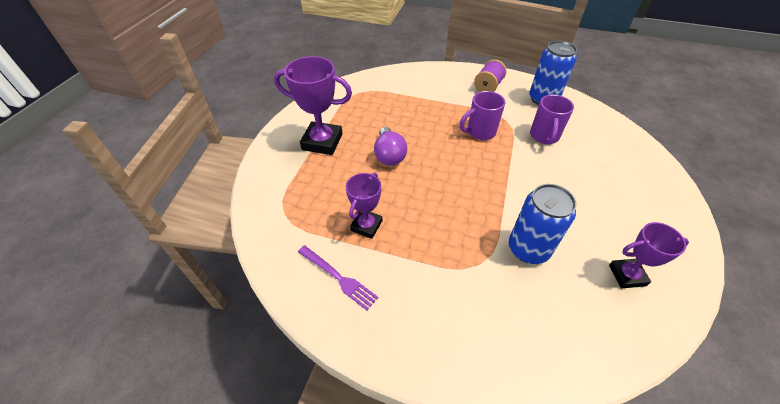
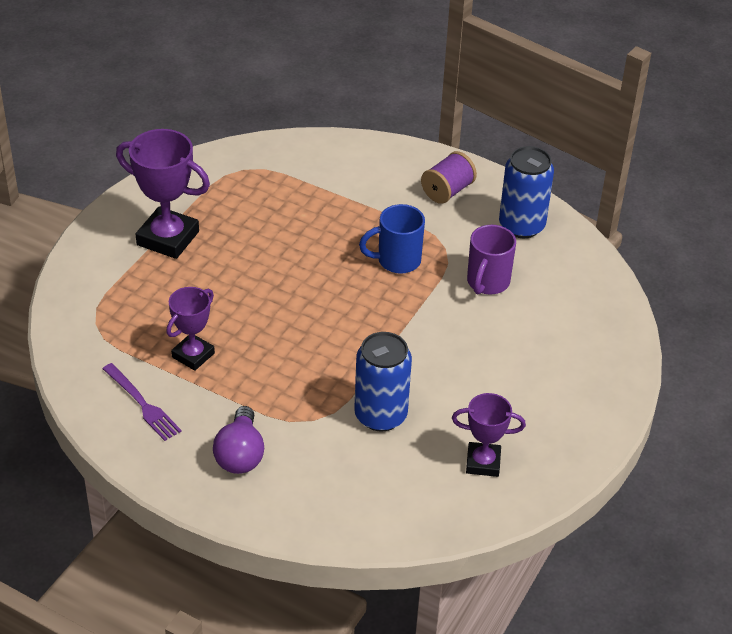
camera: 10 degrees right, 5 degrees down
(389, 155) = (254, 272): purple light bulb -> purple light bulb (240, 454)
(480, 132) = (397, 261): purple mug -> blue mug

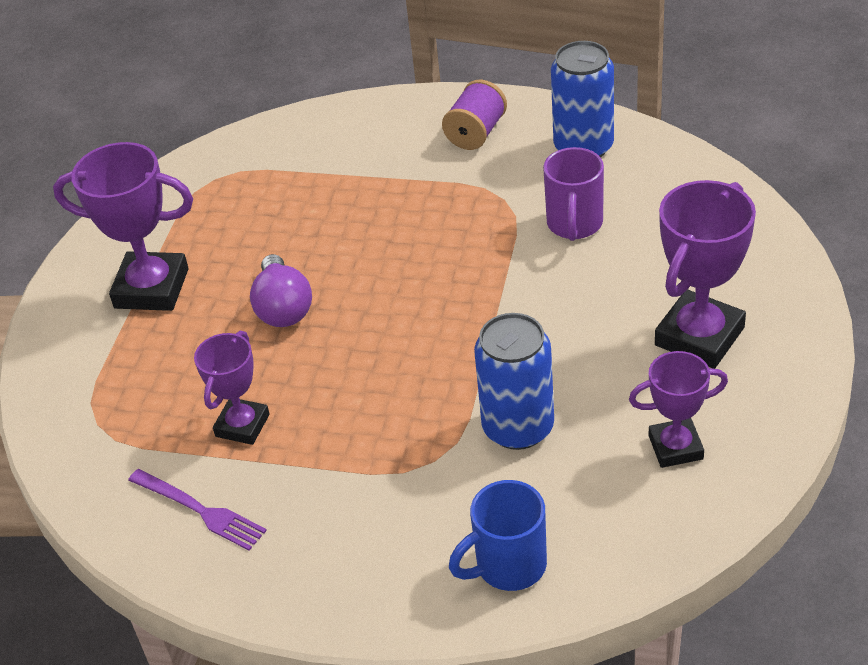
camera: 10 degrees left, 0 degrees up
(240, 454) = (358, 537): purple light bulb -> purple light bulb (283, 308)
(397, 261) = (452, 231): blue mug -> blue mug (508, 566)
(537, 391) = (699, 336): none -> purple trophy

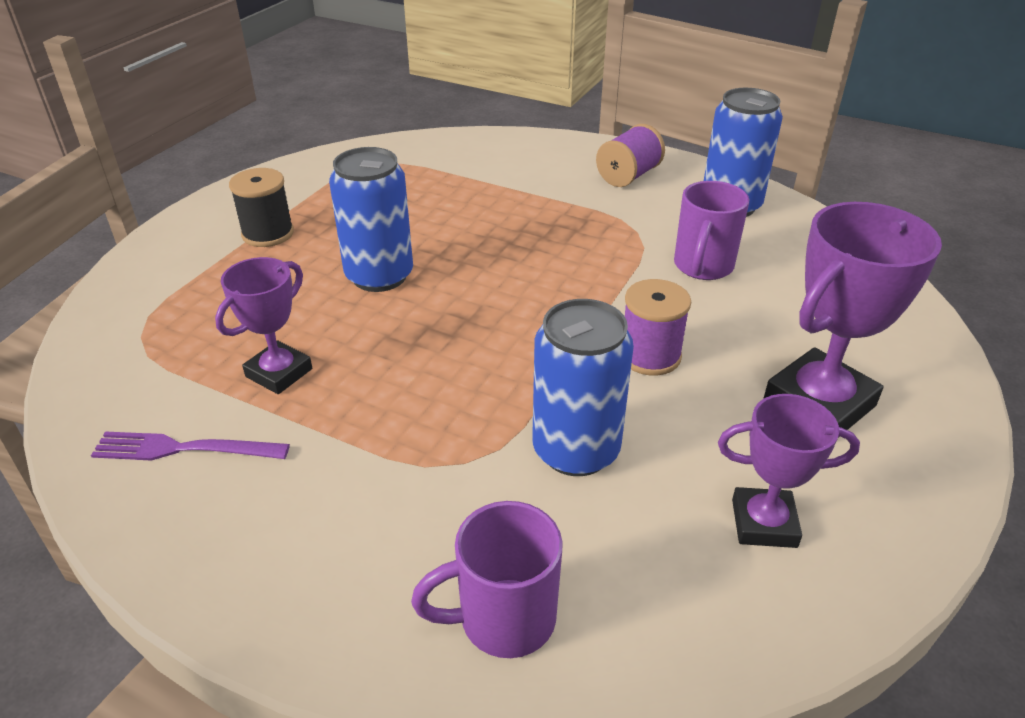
camera: 10 degrees right, 5 degrees down
(151, 288) = (268, 234): purple trophy -> black spool
(200, 510) = (183, 449): purple fork -> purple fork turned 135 degrees clockwise
(283, 308) = (379, 276): purple light bulb -> blue can
(508, 566) = (503, 619): blue mug -> purple mug
(552, 328) = (650, 356): none -> purple spool

